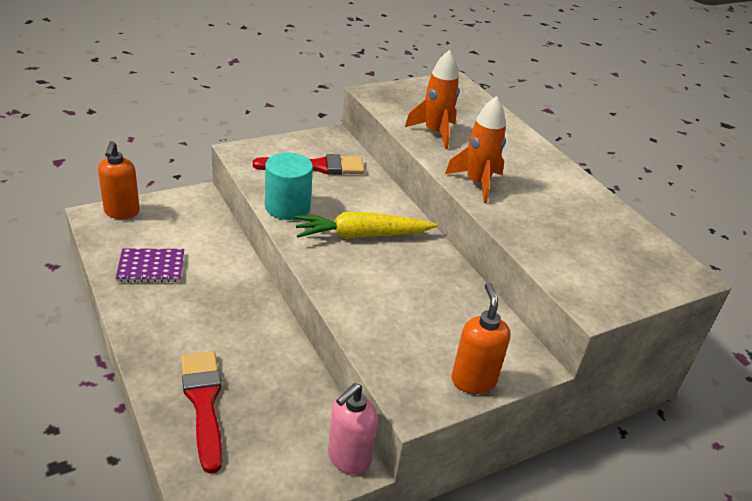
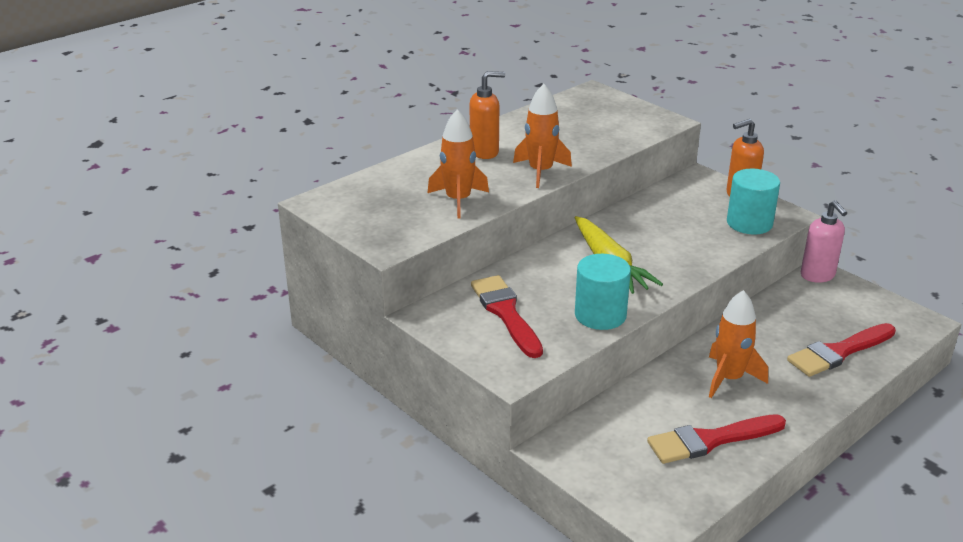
camera: 100 degrees left, 5 degrees down
(122, 212) = (636, 502): orange soap dispenser -> orange soap dispenser (485, 152)
(151, 267) = (710, 440): purple notebook -> red brush
(215, 307) = (729, 378): none -> orange rocket
(348, 459) = (817, 276): pink soap dispenser -> pink soap dispenser turned 45 degrees clockwise
(404, 360) = (749, 223): none -> turquoise cylinder

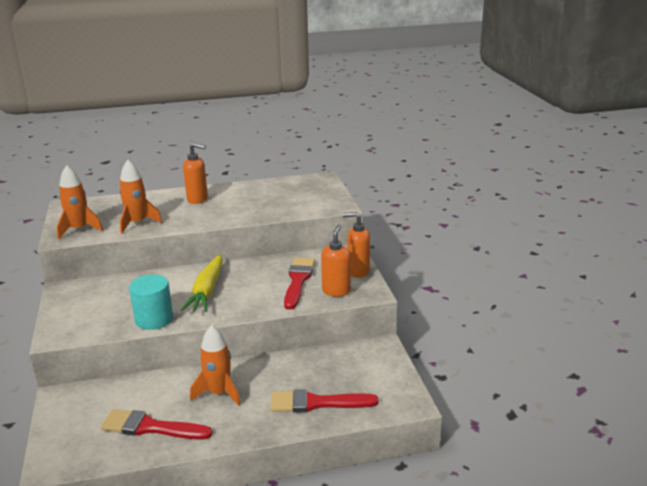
camera: 30 degrees right, 5 degrees down
(506, 313) = (105, 301): red brush -> red brush (298, 280)
(540, 172) = (210, 218): orange rocket -> orange rocket (79, 229)
(749, 223) = (336, 291): turquoise cylinder -> orange soap dispenser
(817, 276) = (377, 346): pink soap dispenser -> none

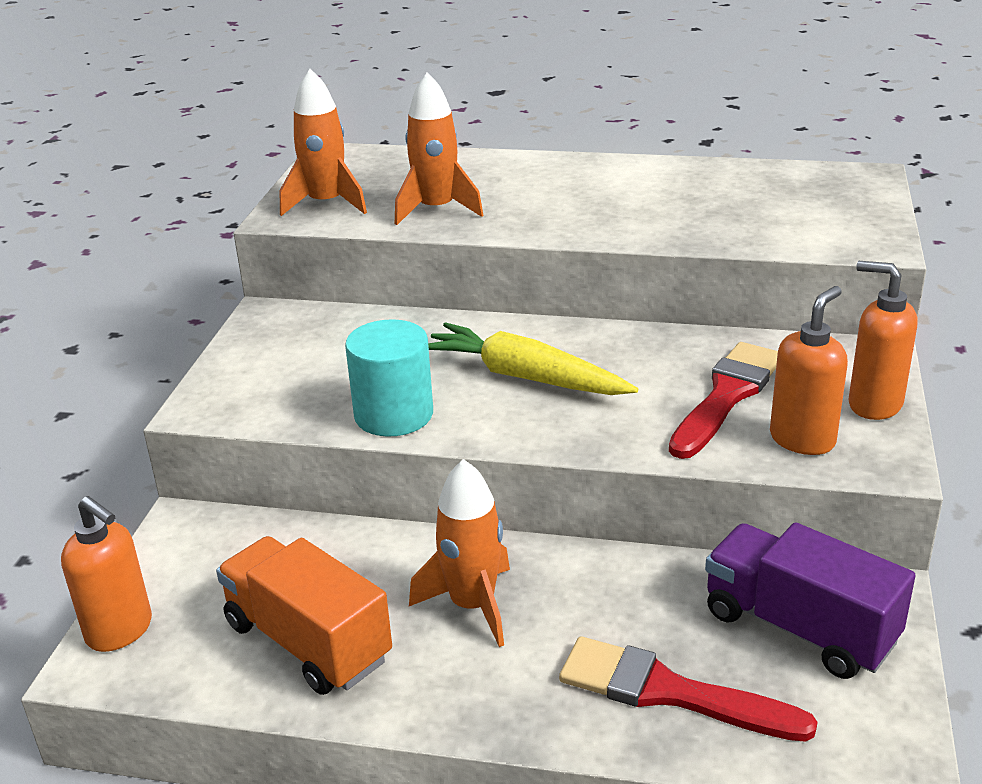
camera: 25 degrees right, 5 degrees up
(151, 427) = (308, 642): red brush -> orange truck
(198, 199) = (577, 181): orange soap dispenser -> orange soap dispenser (120, 631)
(207, 291) = (525, 377): yellow carrot -> yellow carrot turned 90 degrees clockwise
(357, 366) = (799, 627): none -> purple truck

